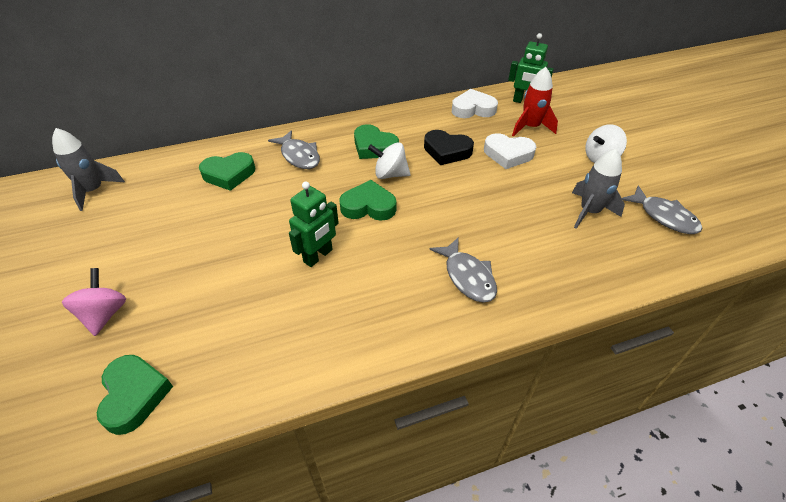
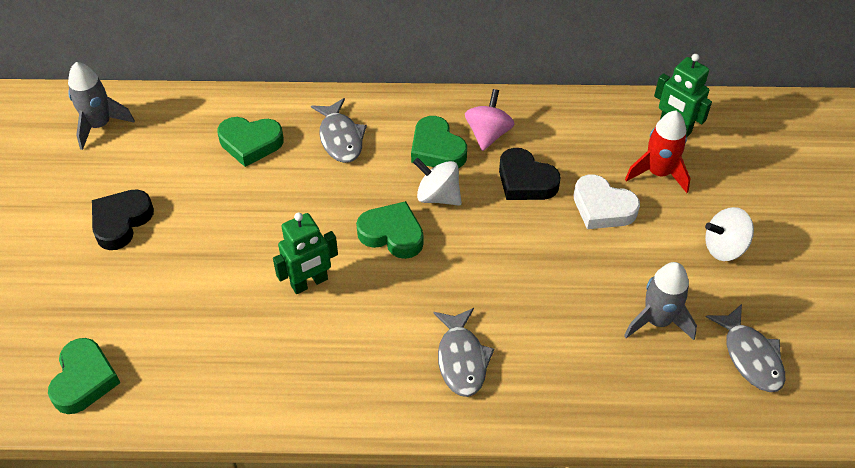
camera: 20 degrees right, 5 degrees up
(104, 314) = (77, 285): pink spinning top -> pink spinning top (488, 134)
(134, 254) = (121, 222): none -> black heart
(473, 109) = (596, 122): white heart -> none

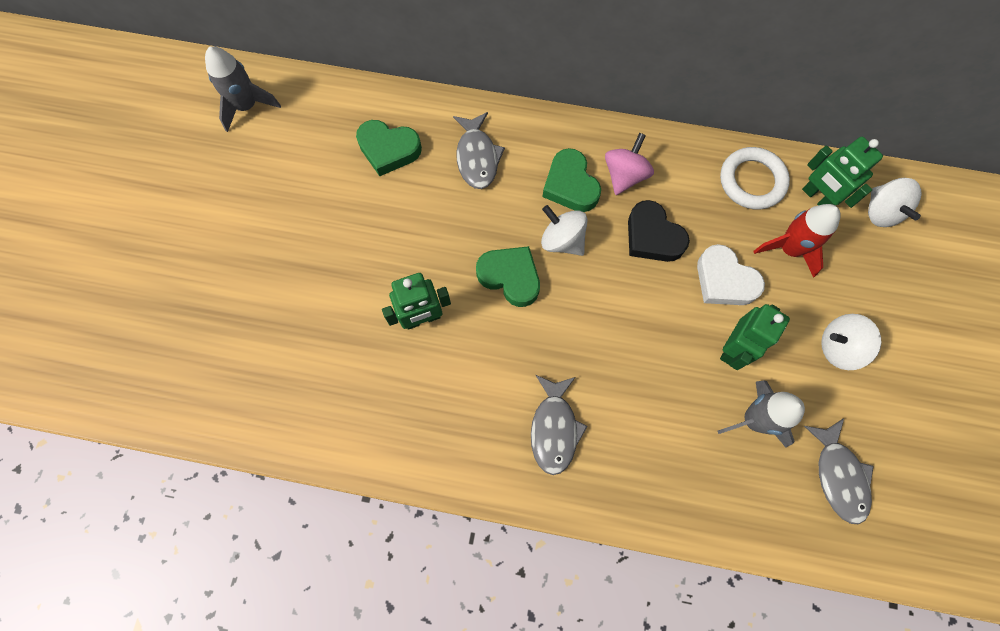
camera: 10 degrees right, 20 degrees up
(84, 380) = (200, 388): green heart -> none
(121, 222) = (254, 220): black heart -> none
(610, 122) = (752, 181): none -> white ring
(624, 263) = (733, 348): none -> green robot
(737, 131) = (881, 212): none -> white spinning top

